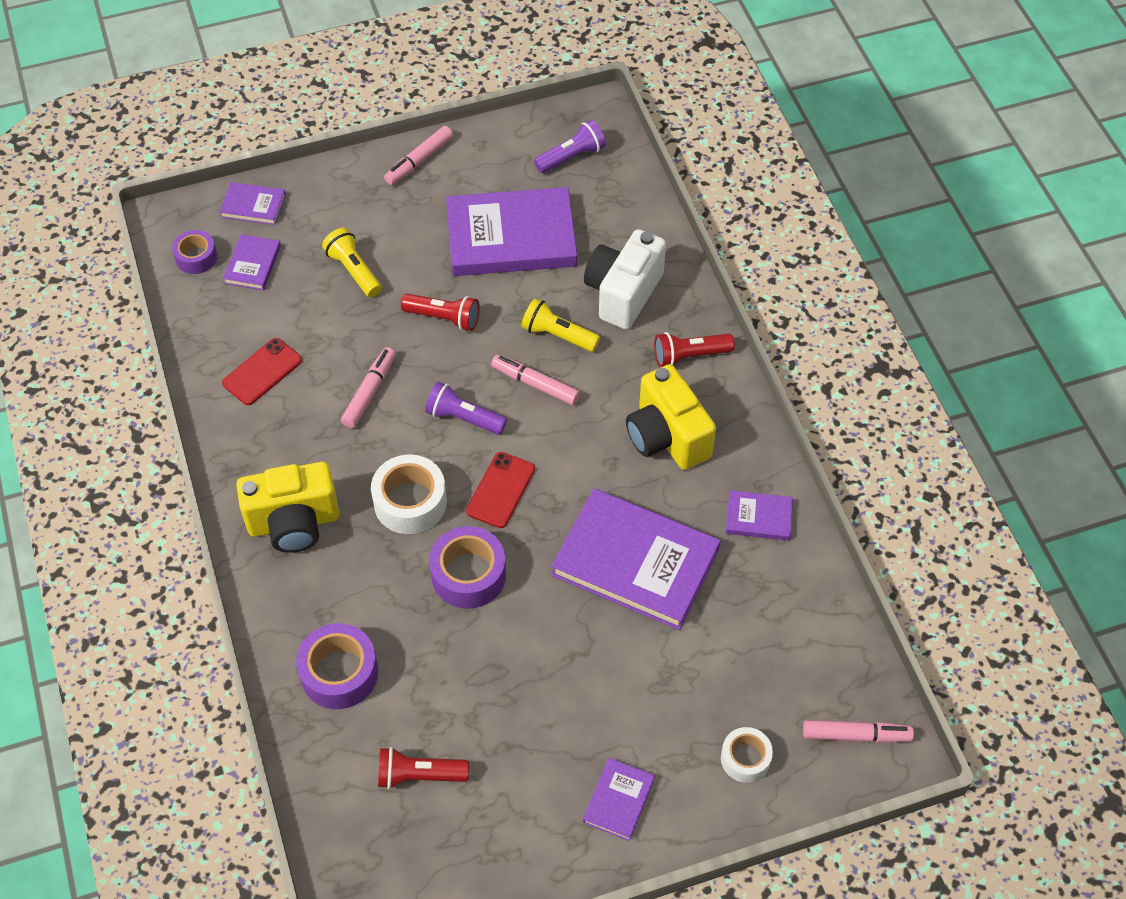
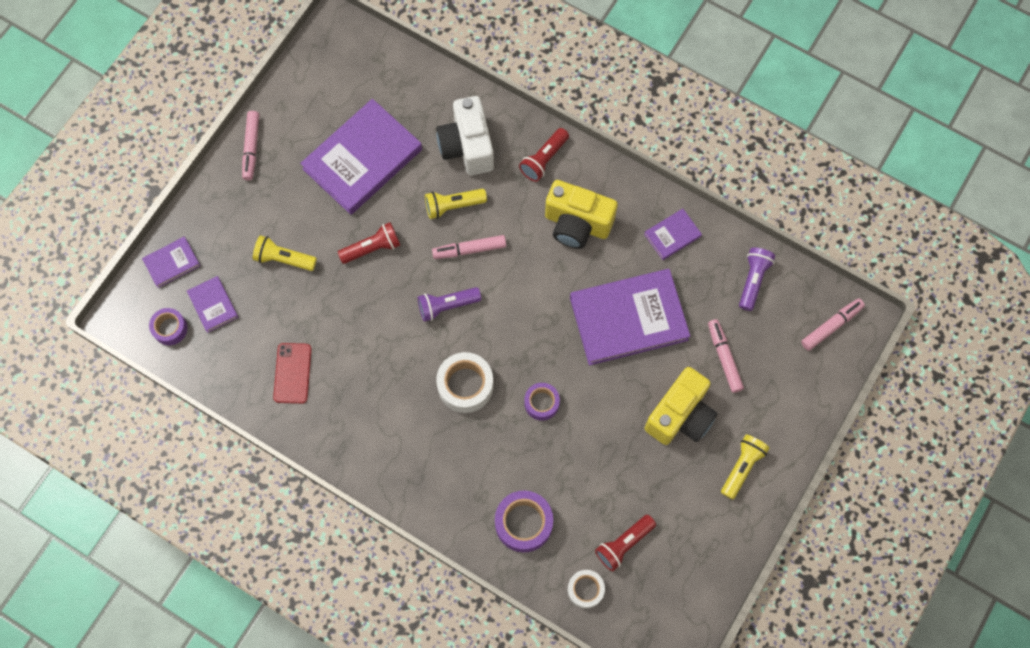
camera: 40 degrees left, 15 degrees up
(294, 523) = (408, 454): yellow camera -> yellow camera (680, 415)
(370, 392) = (373, 334): pink marker -> pink marker (724, 357)
(468, 575) = (541, 403): purple tape -> purple tape, size x0.62
(500, 490) = (511, 335): red phone -> none
(571, 157) = (348, 72): purple flashlight -> purple flashlight (753, 280)
(618, 800) = (742, 467): purple book -> yellow flashlight
(745, 758) = (786, 387): white tape -> white tape (585, 589)

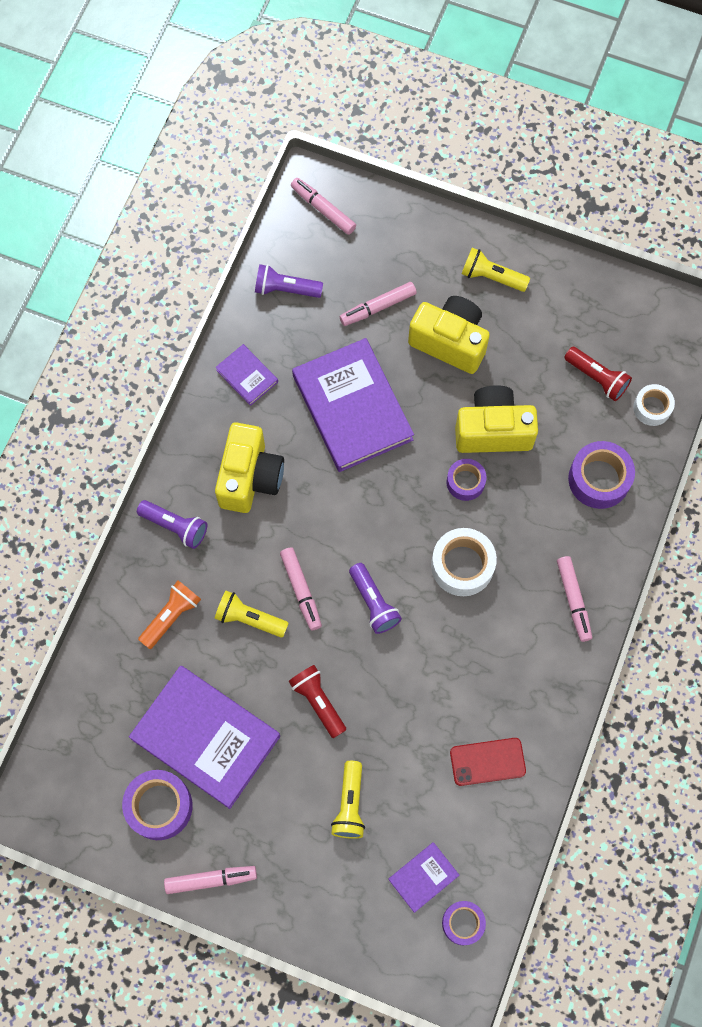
camera: 100 degrees left, 0 degrees up
(172, 263) = (379, 943): purple book -> none
(316, 119) = (159, 806): none -> purple tape
(415, 475) = (573, 600): none -> pink marker
(453, 206) = (249, 618): yellow flashlight -> yellow flashlight turned 135 degrees clockwise
(467, 146) = (171, 616): white camera -> orange flashlight
(544, 159) = (175, 526): red flashlight -> purple flashlight
(587, 437) = (493, 430): none -> yellow camera

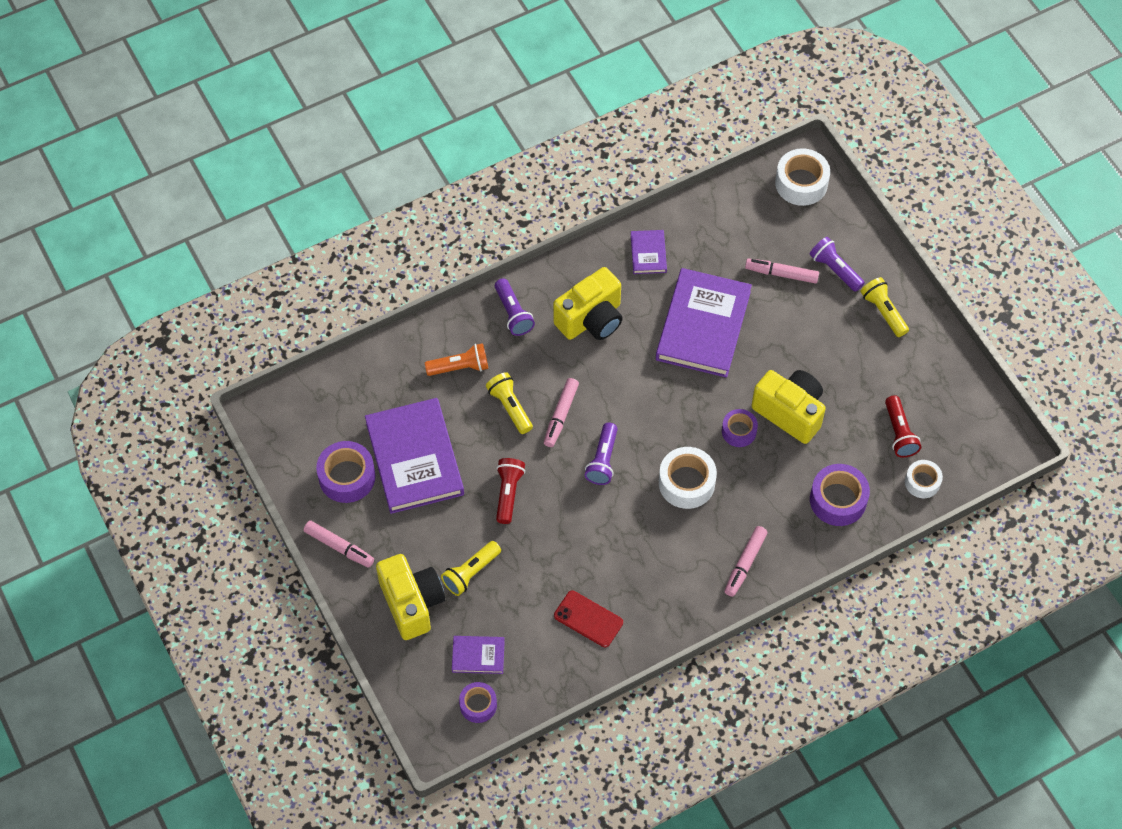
camera: 40 degrees right, 10 degrees down
(286, 289) = (726, 216): purple flashlight -> purple flashlight (835, 269)
(323, 209) = (801, 183): pink marker -> white tape
(450, 342) = (812, 333): yellow camera -> yellow camera (412, 603)

